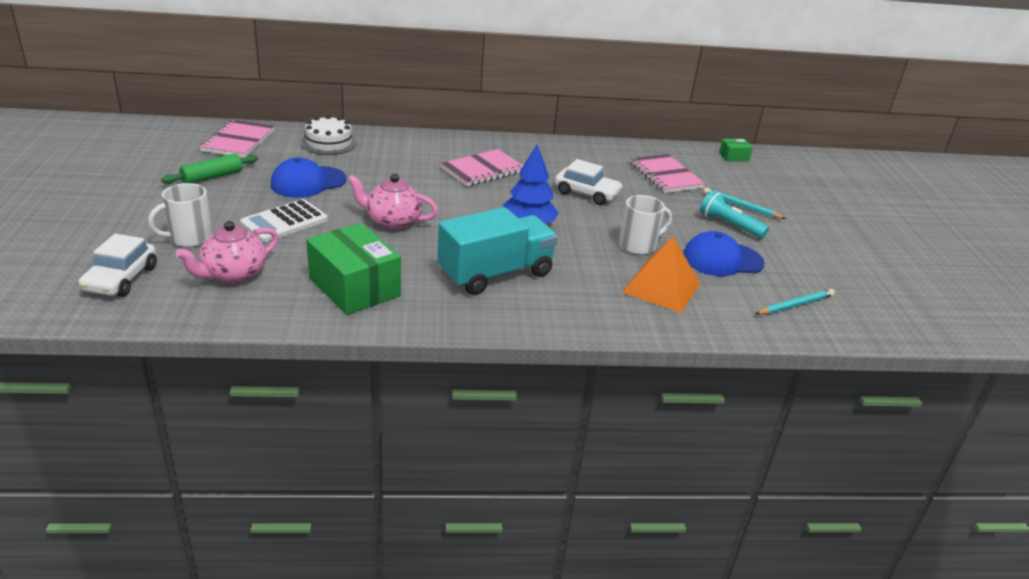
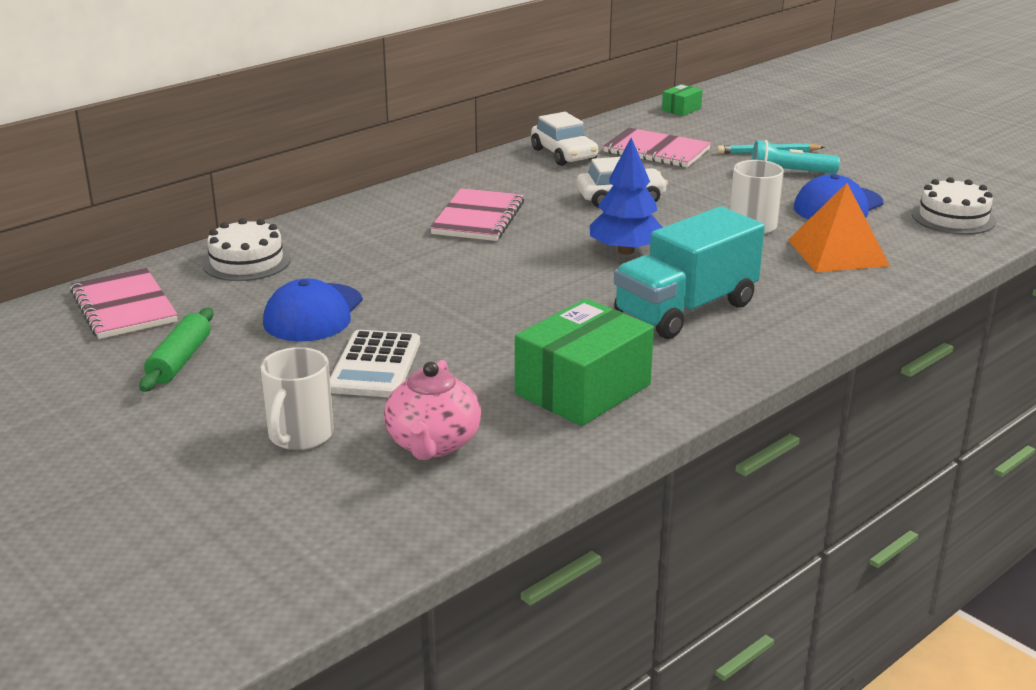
camera: 35 degrees left, 5 degrees down
(121, 279) = (312, 518): white car -> white car (564, 154)
(354, 287) = (583, 389): green box -> green box turned 60 degrees counterclockwise
(393, 221) = (490, 309): pink teapot -> none
(495, 274) = (685, 310): turquoise truck -> turquoise truck turned 150 degrees counterclockwise
(795, 305) = (953, 217): turquoise pencil -> white cake

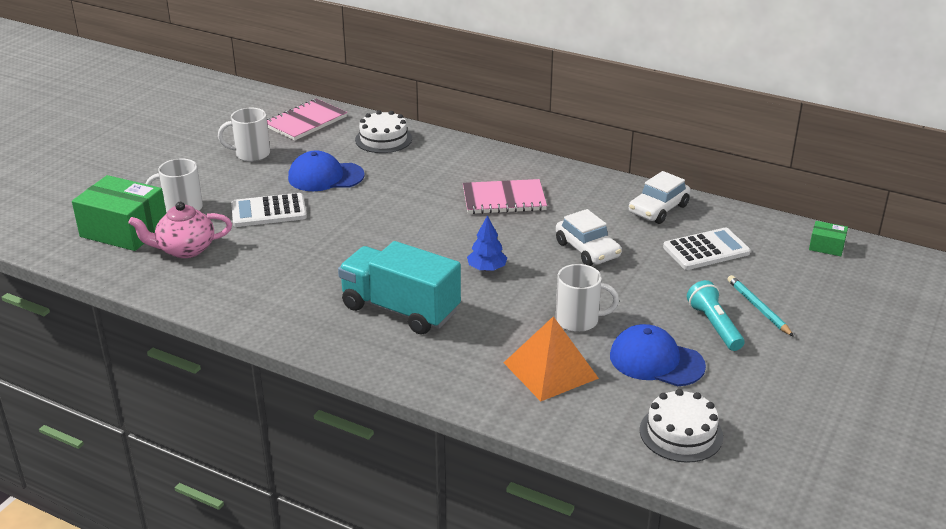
camera: 70 degrees right, 5 degrees up
(180, 360) = (251, 154): green rolling pin -> white mug
(583, 389) = (266, 287): green box -> green box (124, 230)
(626, 251) = (487, 269): blue tree -> blue tree, size x0.66
(656, 151) = (706, 250): pink notebook -> white calculator

